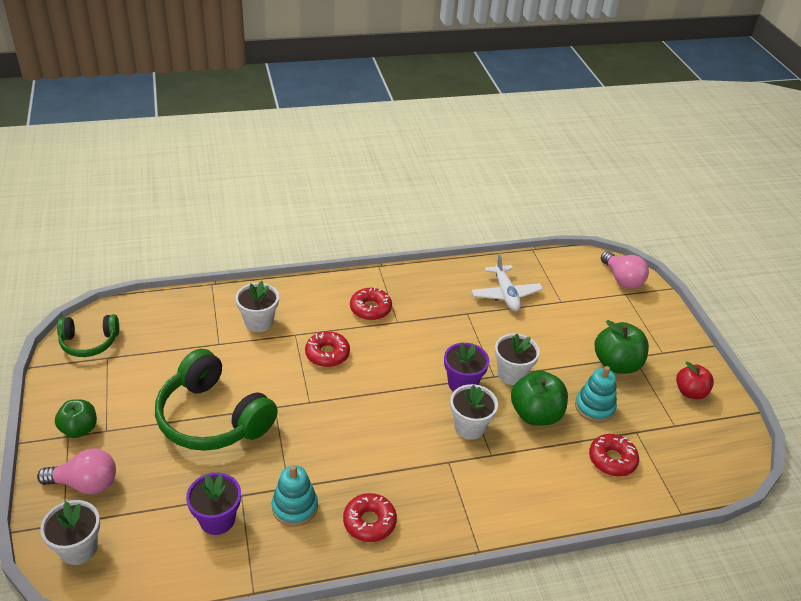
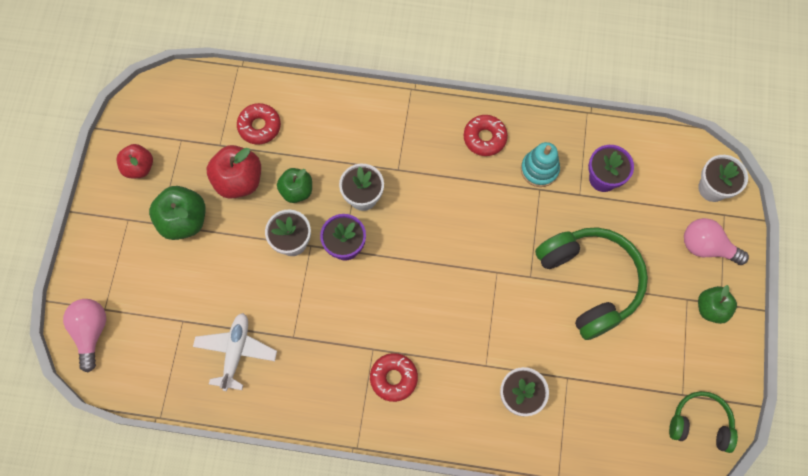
camera: 155 degrees left, 30 degrees up
(327, 354) = (461, 327): red donut -> none
(535, 414) = (297, 191): green apple -> green apple, size x0.66
(594, 407) = (239, 180): turquoise stacking toy -> red apple

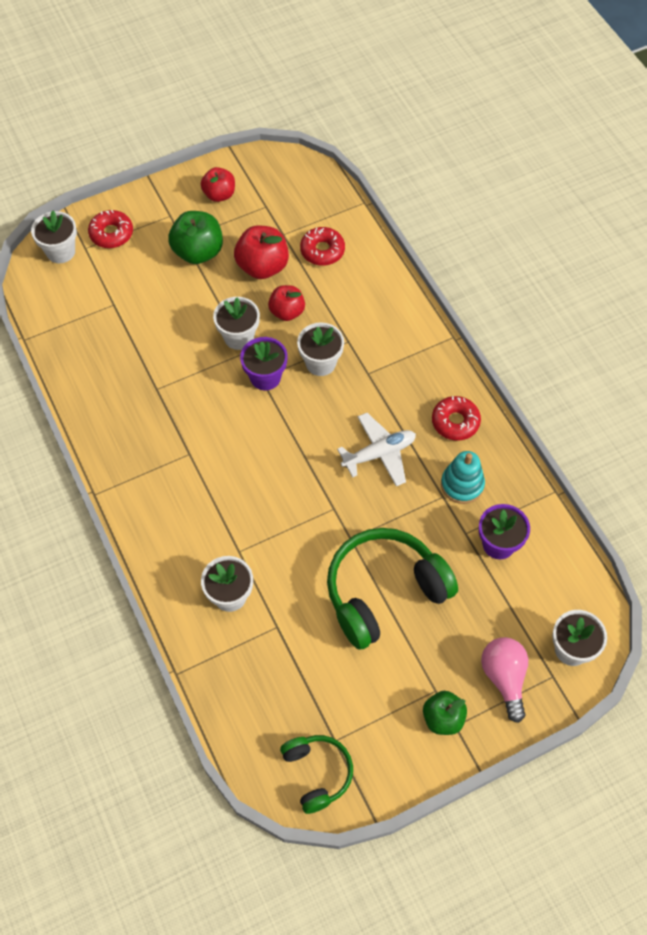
camera: 55 degrees right, 10 degrees down
(91, 332) = (60, 251): pink light bulb -> white flower pot
(236, 352) = (114, 356): white plane -> white plane (379, 454)
(297, 191) = (287, 312): green apple -> red apple
(393, 378) = (175, 485): red donut -> red donut (111, 234)
(589, 282) = (384, 592): green headphones -> green headphones turned 150 degrees counterclockwise

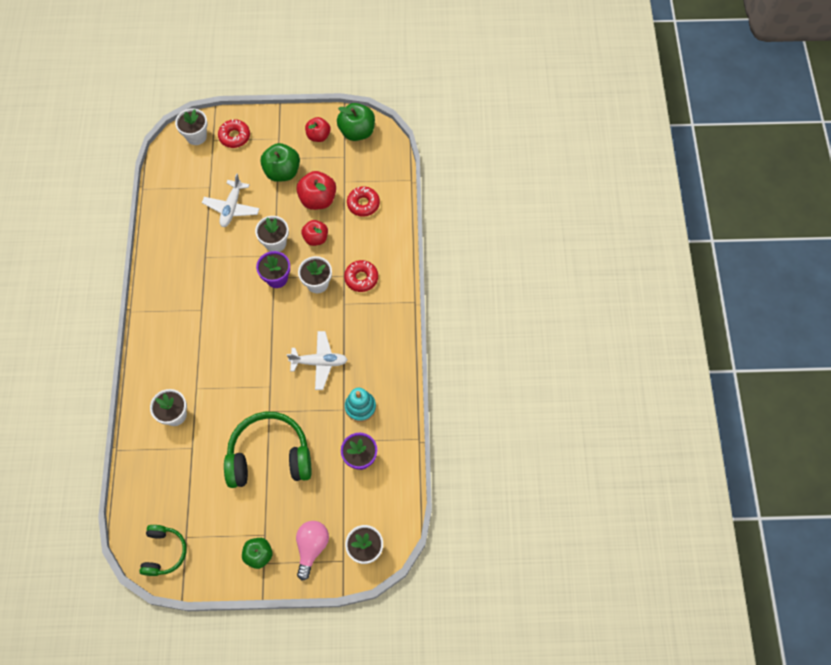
camera: 25 degrees right, 5 degrees up
(157, 317) = (232, 207): none -> white plane
(265, 173) = (357, 132): none -> green apple
(455, 422) = (381, 362): red donut -> red donut (361, 278)

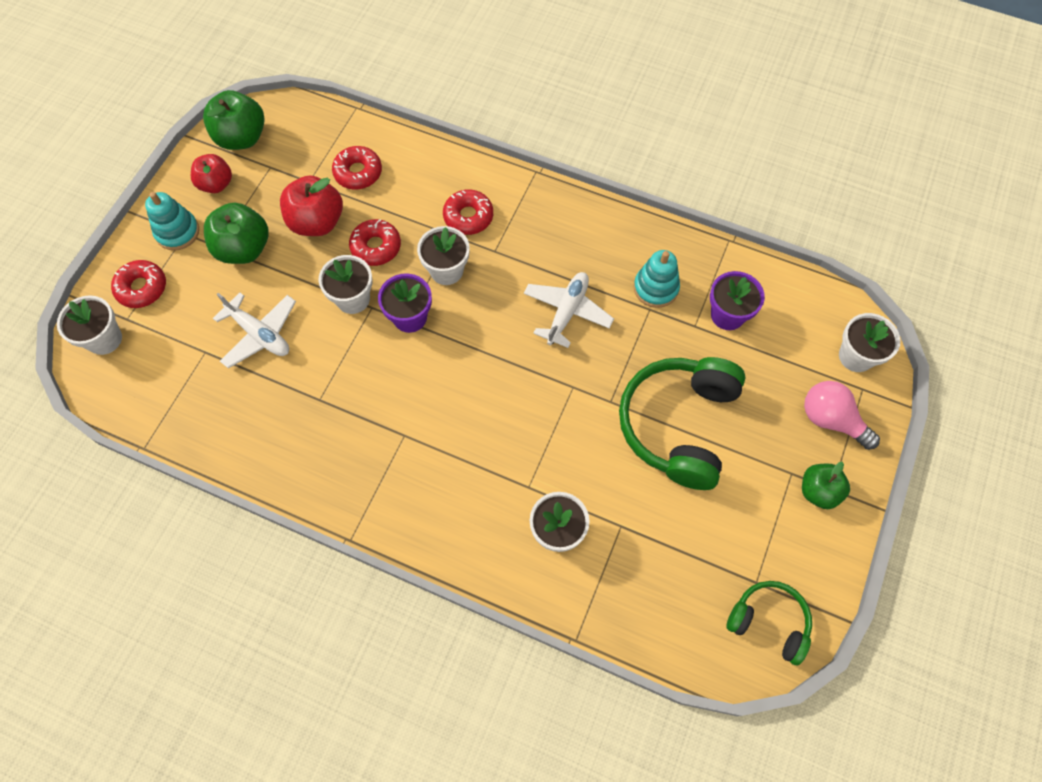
camera: 65 degrees left, 0 degrees up
(277, 134) = (177, 232): none -> turquoise stacking toy
(316, 238) = (376, 247): red apple -> red donut

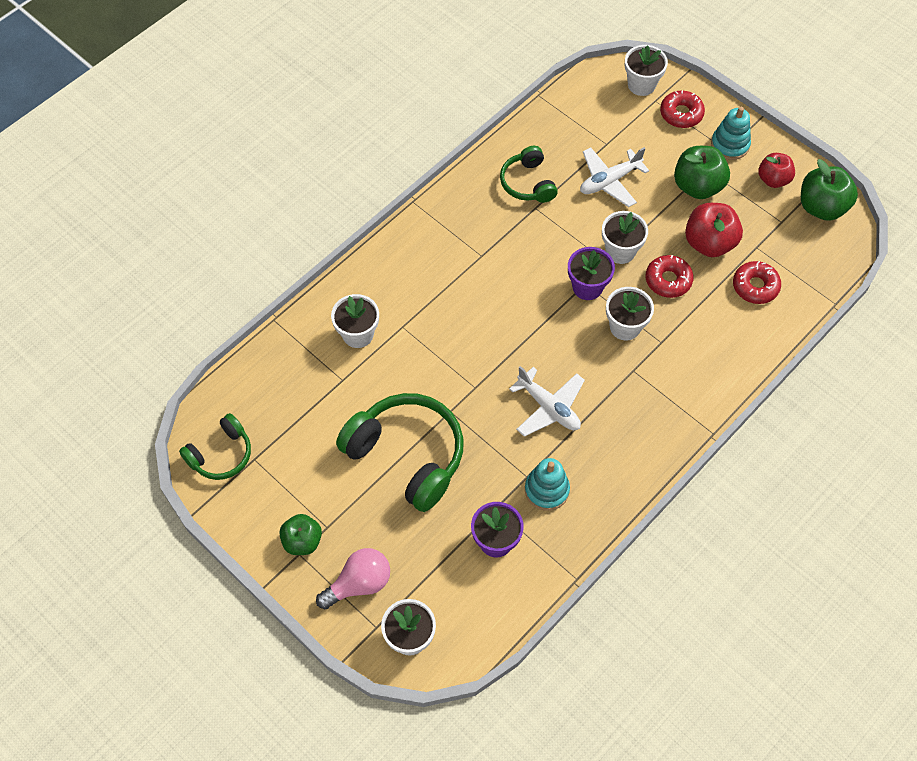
camera: 110 degrees right, 5 degrees down
(285, 418) = (528, 183): none -> green headphones
(468, 216) = (677, 360): red donut -> none

